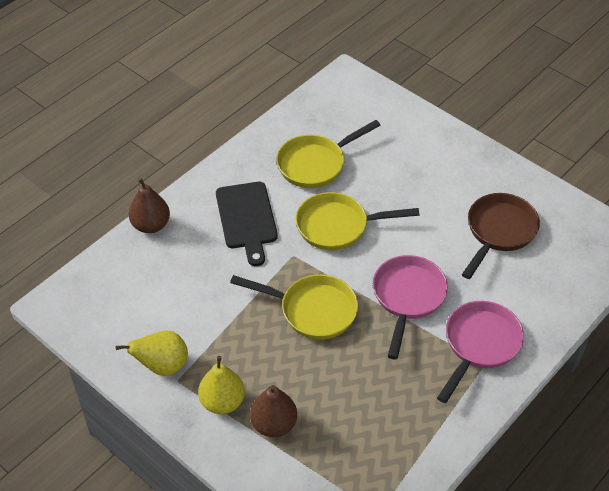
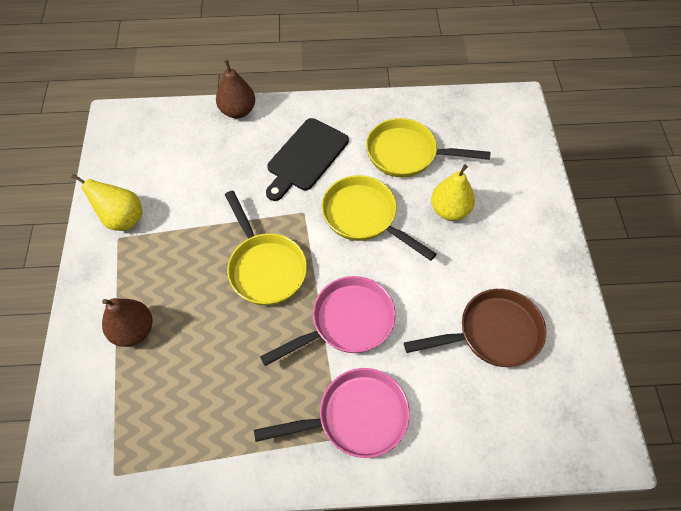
camera: 45 degrees right, 10 degrees up
(222, 402) = (124, 281): yellow pear -> yellow pear (449, 210)

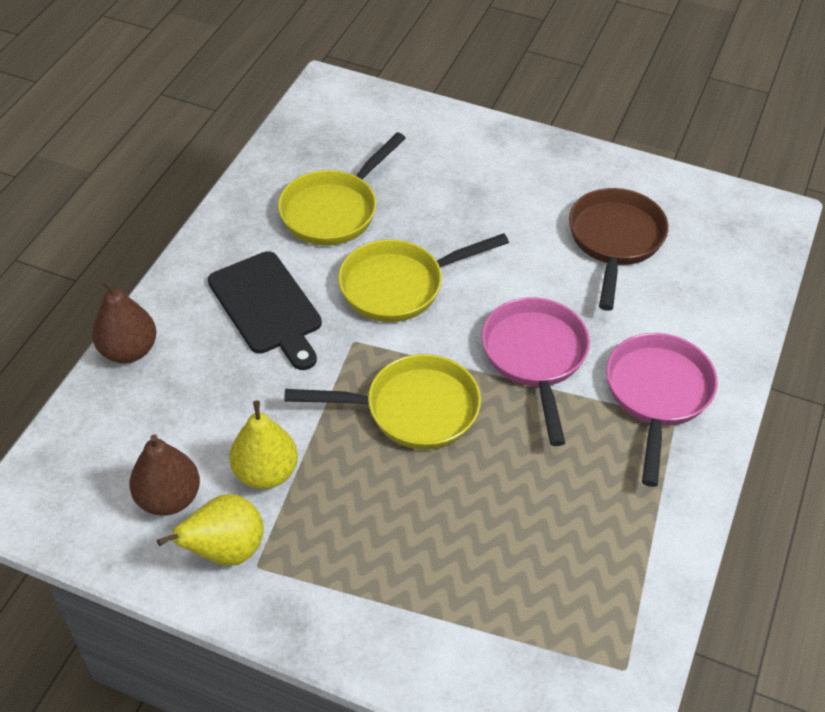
camera: 65 degrees left, 10 degrees down
(133, 330) = (425, 588): brown pear -> brown pear (169, 498)
(449, 210) = (440, 208): yellow pear -> yellow pear (266, 473)

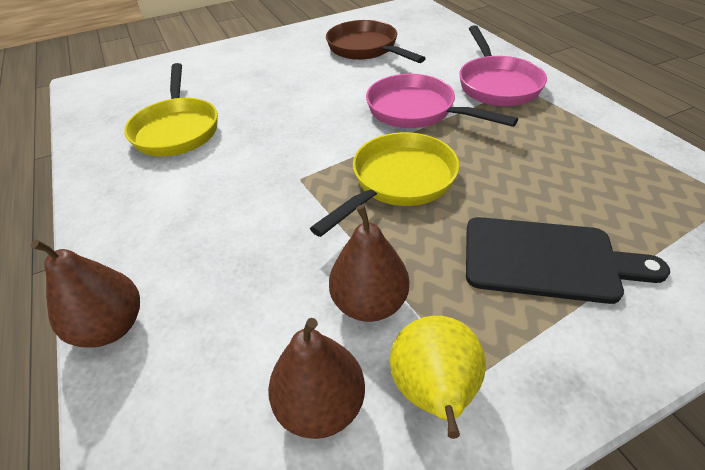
camera: 45 degrees left, 5 degrees down
(266, 473) = (369, 303): yellow pear -> brown pear
(267, 307) = (204, 206): black cutting board -> black cutting board (547, 260)
(399, 286) = (283, 134): yellow pan -> none
(657, 395) = (497, 84): pink pan -> pink pan turned 150 degrees counterclockwise

